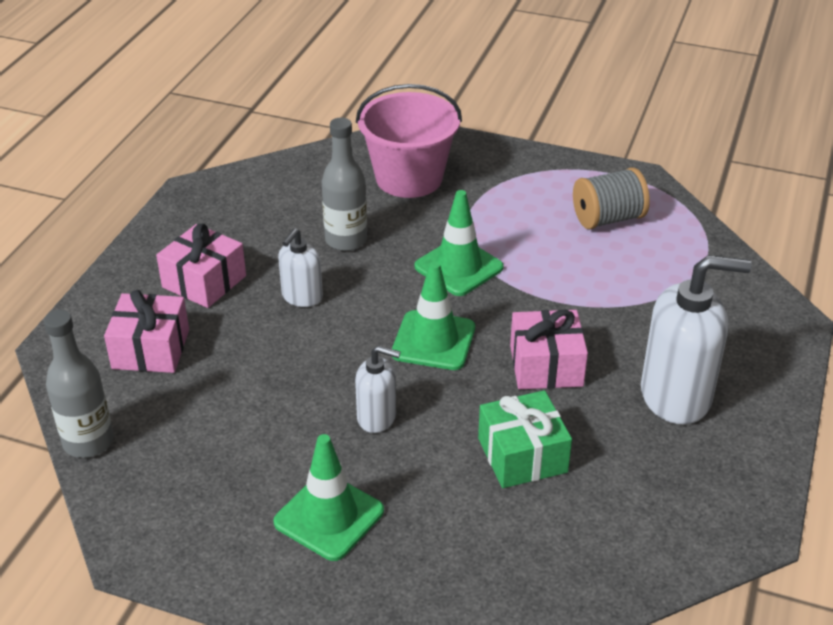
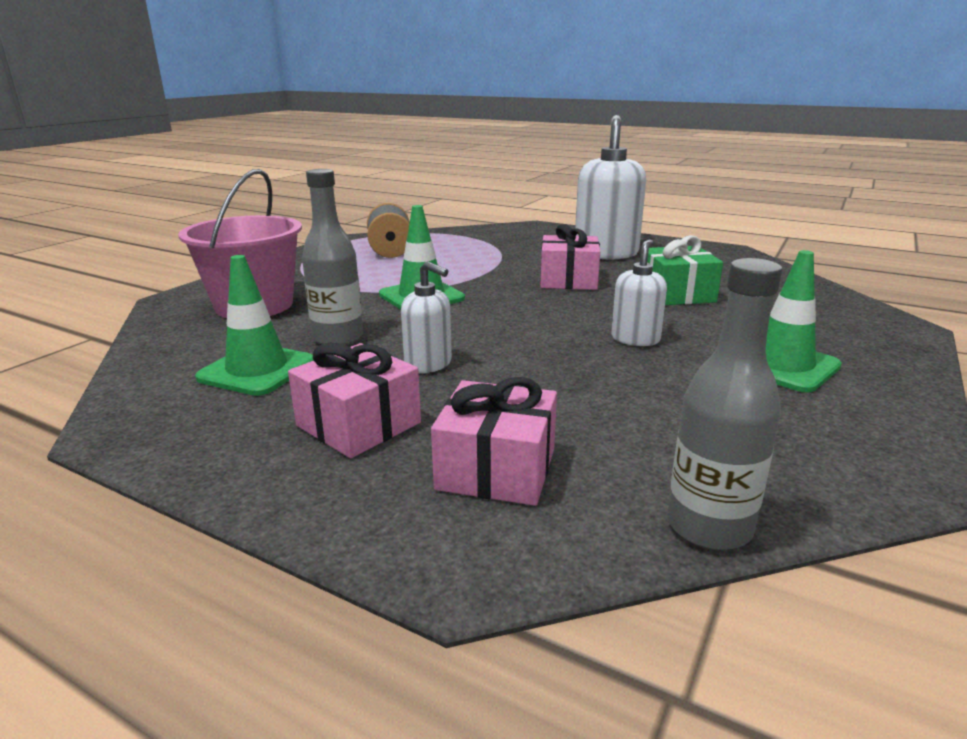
camera: 80 degrees left, 15 degrees down
(433, 341) = (527, 312): green traffic cone -> green traffic cone (257, 370)

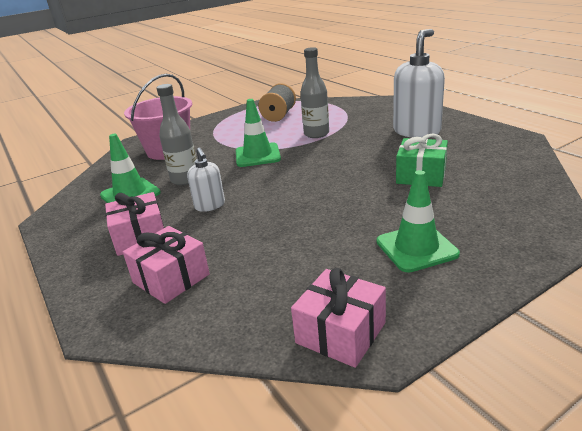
camera: 30 degrees right, 5 degrees up
(568, 280) = (361, 153): pink gift -> pink gift (341, 333)
(635, 339) = (345, 208): white soap dispenser -> none
(709, 527) = (229, 340): grey bottle -> grey bottle (316, 134)

